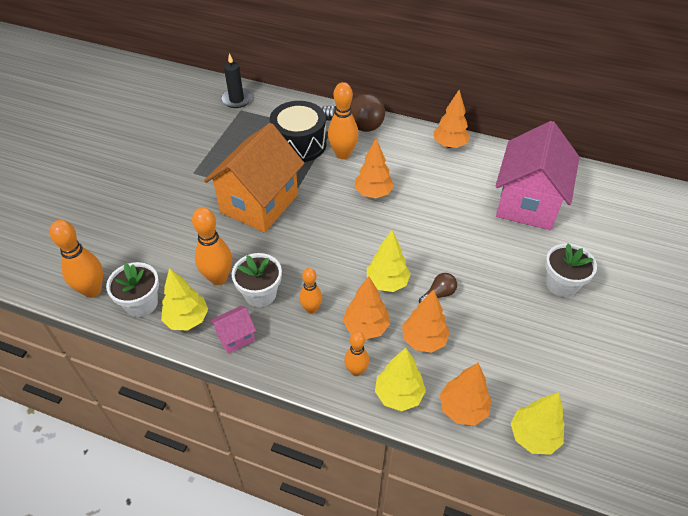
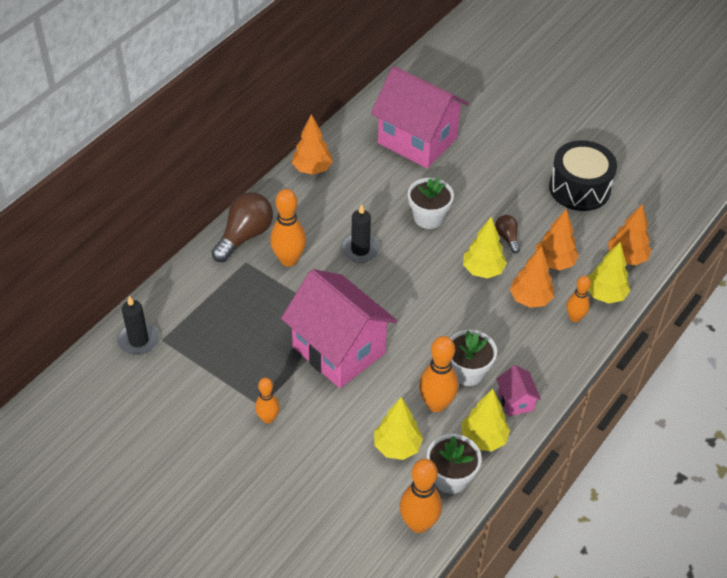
camera: 75 degrees left, 0 degrees up
(259, 203) = (339, 350): orange house -> pink house
(299, 144) = (254, 294): black drum -> black drum (579, 188)
(311, 309) = (498, 335): orange bowling pin -> orange bowling pin (268, 418)
(373, 193) = (360, 250): orange tree -> black candle
(533, 436) = (658, 224): yellow tree -> yellow tree (397, 447)
(561, 284) = (519, 154): white flower pot -> white flower pot (428, 217)

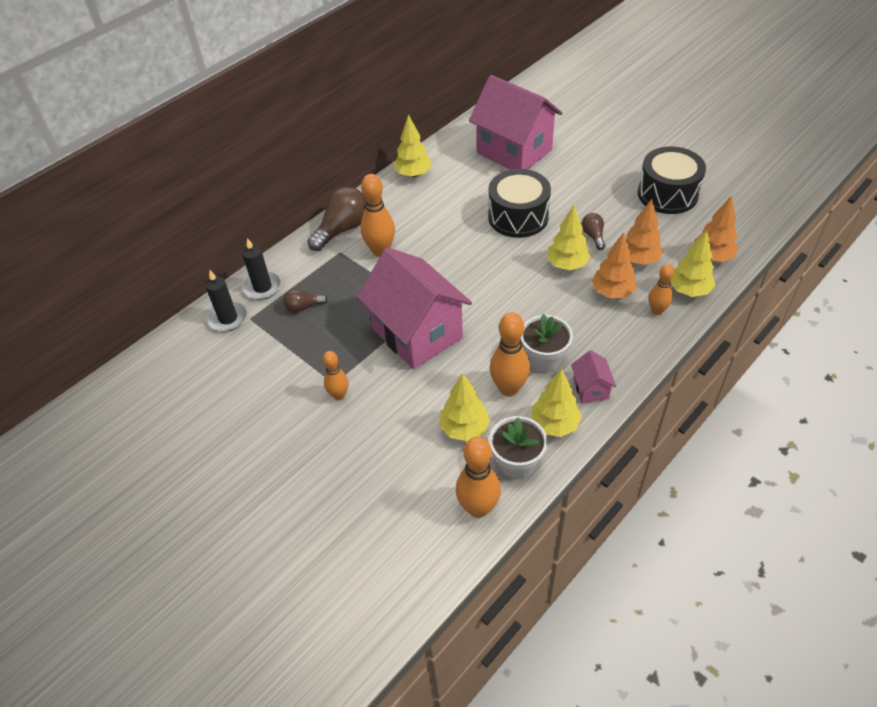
camera: 10 degrees right, 0 degrees up
(217, 325) = (303, 307): none -> brown light bulb
(312, 169) = (413, 174): orange tree -> yellow tree
(360, 250) = (449, 243): black candle -> black candle (262, 287)
(428, 217) = (518, 217): white flower pot -> black drum

